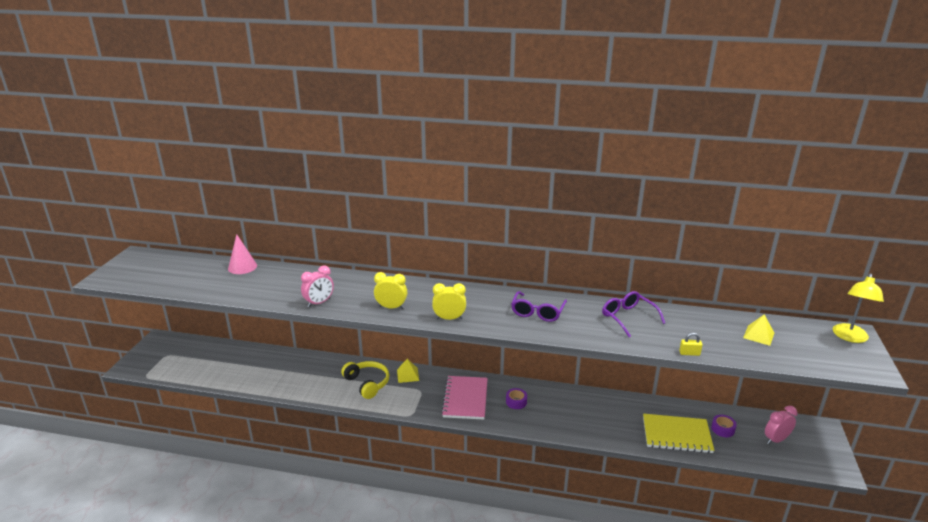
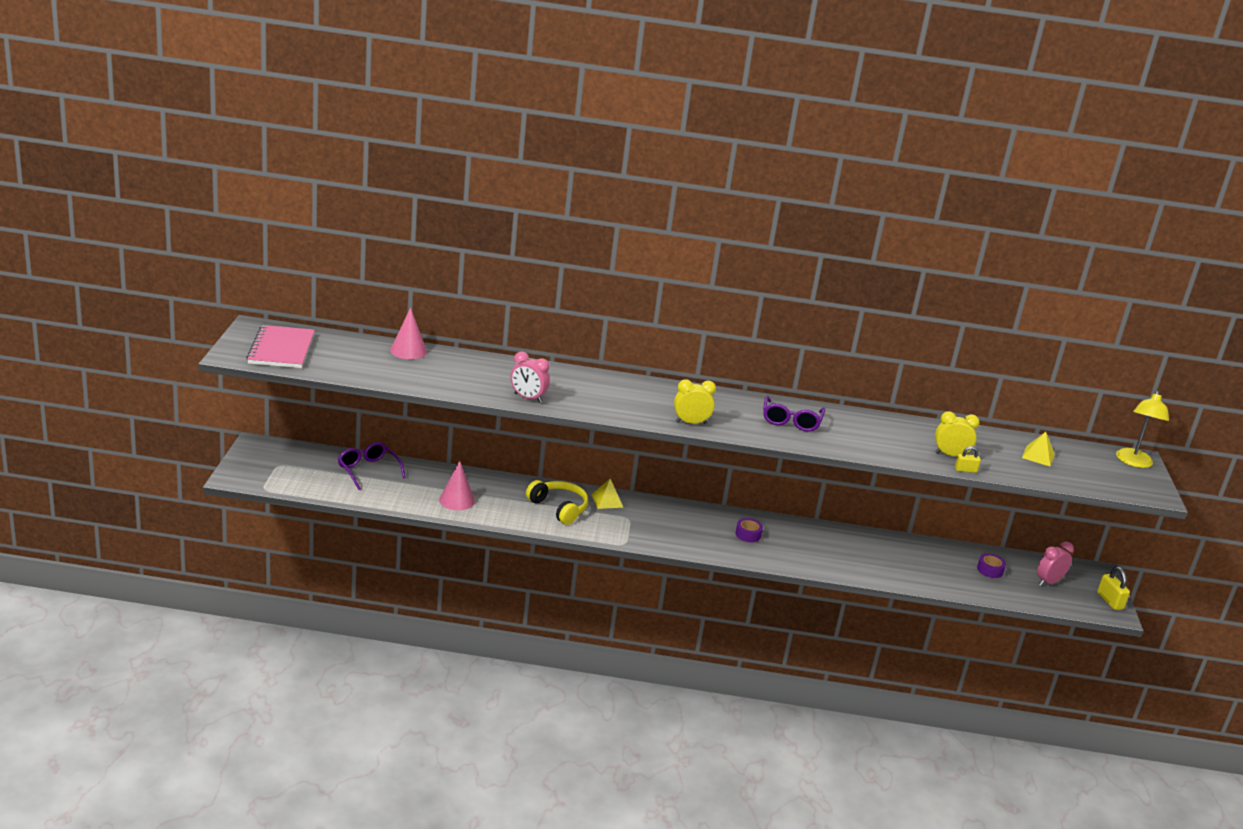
camera: 10 degrees left, 0 degrees up
(289, 380) = (456, 500): none -> pink cone
(319, 303) = (528, 398): pink clock -> pink clock turned 75 degrees clockwise
(391, 307) = (618, 407): yellow clock -> yellow clock (950, 455)
(465, 399) = (686, 529): pink notebook -> pink notebook (281, 349)
(628, 318) = (895, 432): purple glasses -> purple glasses (368, 470)
(676, 435) = (939, 574): yellow notebook -> none
(833, 458) = (1110, 601): none -> yellow padlock

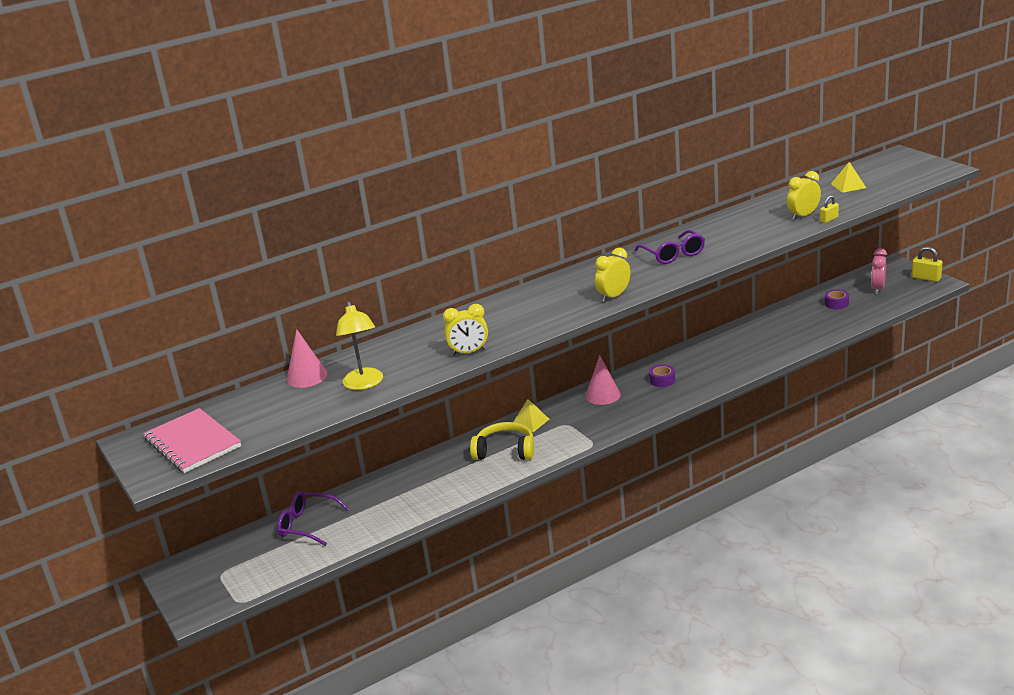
camera: 30 degrees left, 0 degrees up
(456, 500) = (418, 498): pink cone -> pink cone (603, 395)
(528, 398) = (469, 352): pink clock -> yellow clock
(1133, 462) = (900, 158): yellow lamp -> yellow lamp (364, 384)

